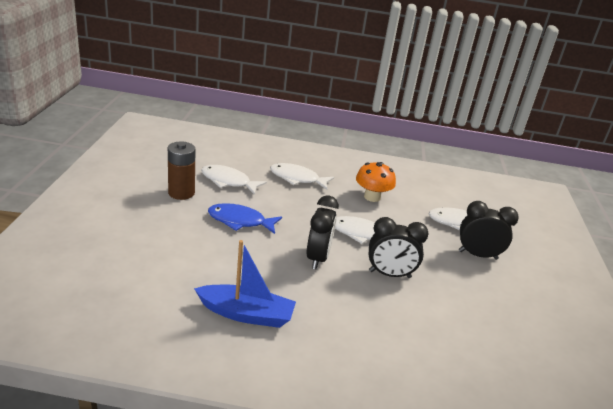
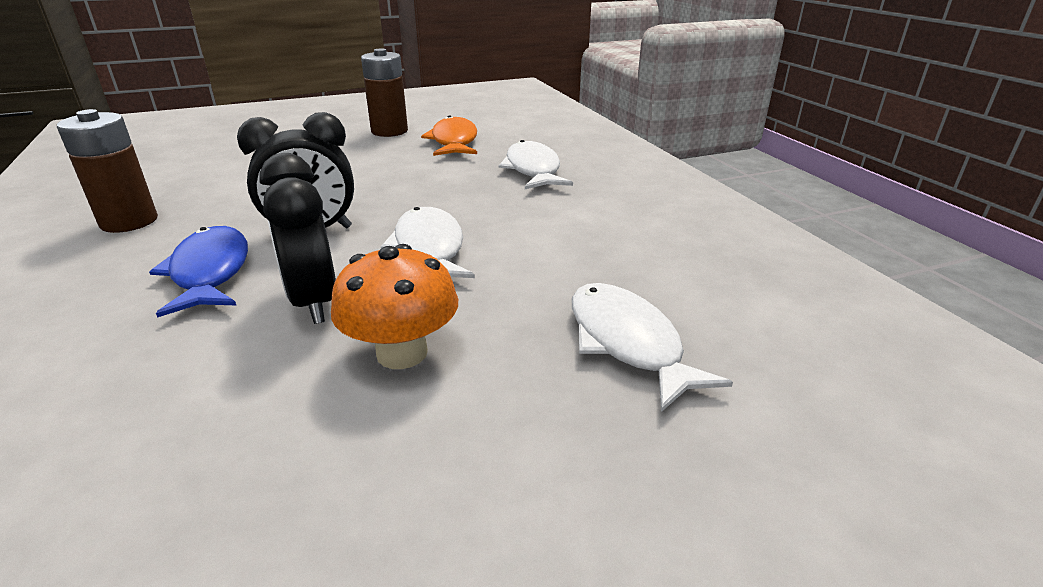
camera: 65 degrees right, 0 degrees up
(228, 181) = (454, 141): white fish -> orange fish
(240, 221) = (360, 168): blue fish -> blue fish (210, 272)
(246, 314) = (129, 221): blue boat -> brown battery
(372, 197) = (575, 229): orange mushroom -> orange mushroom (402, 353)
(477, 255) = (511, 403): black clock -> none

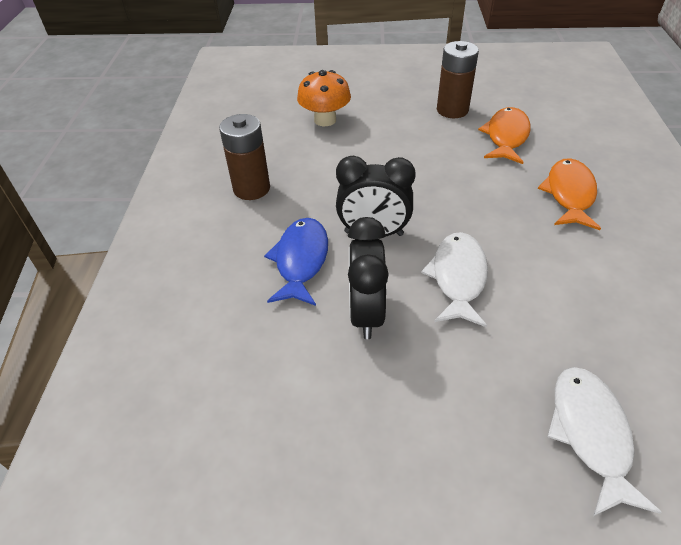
camera: 25 degrees right, 15 degrees up
(402, 353) = (418, 386): orange mushroom -> orange mushroom (325, 120)
(533, 170) = (569, 194): white fish -> orange fish

